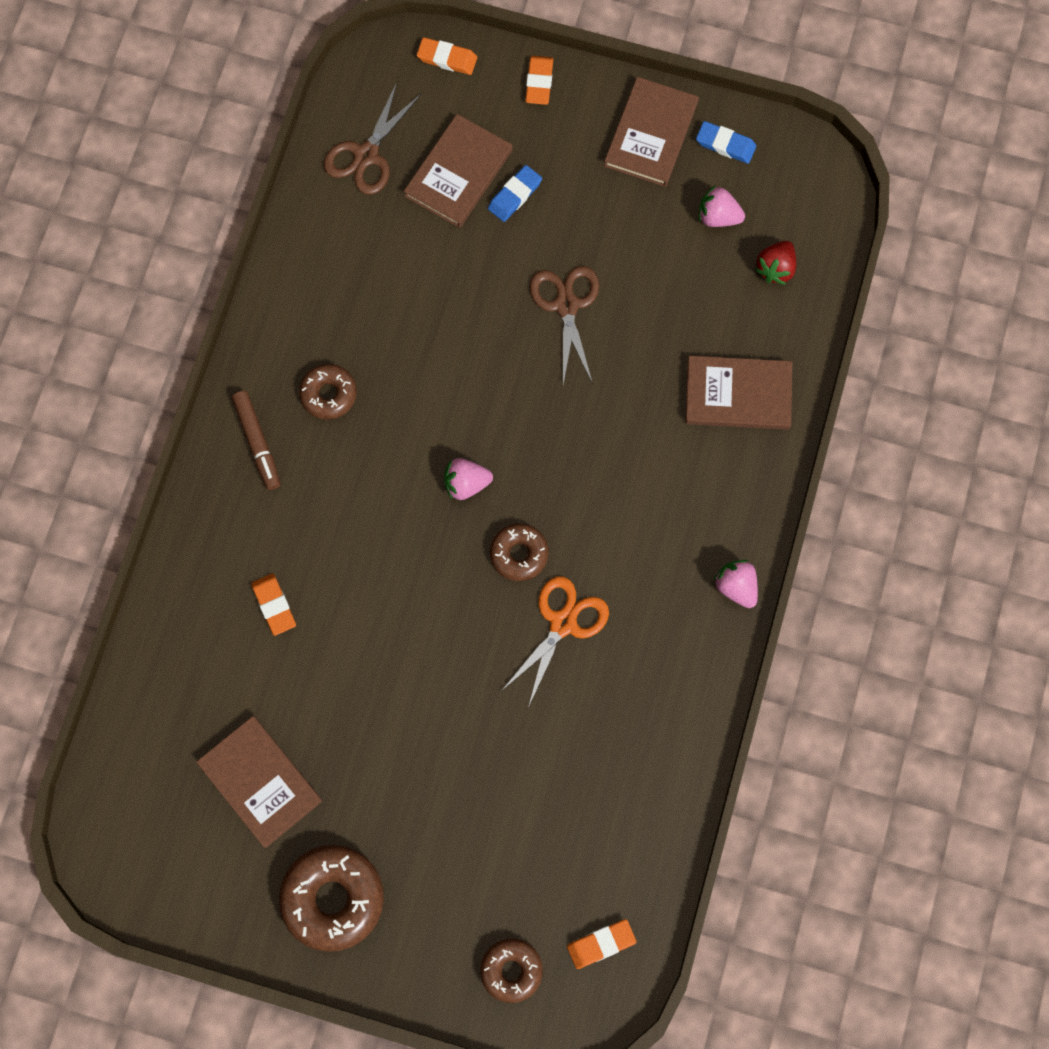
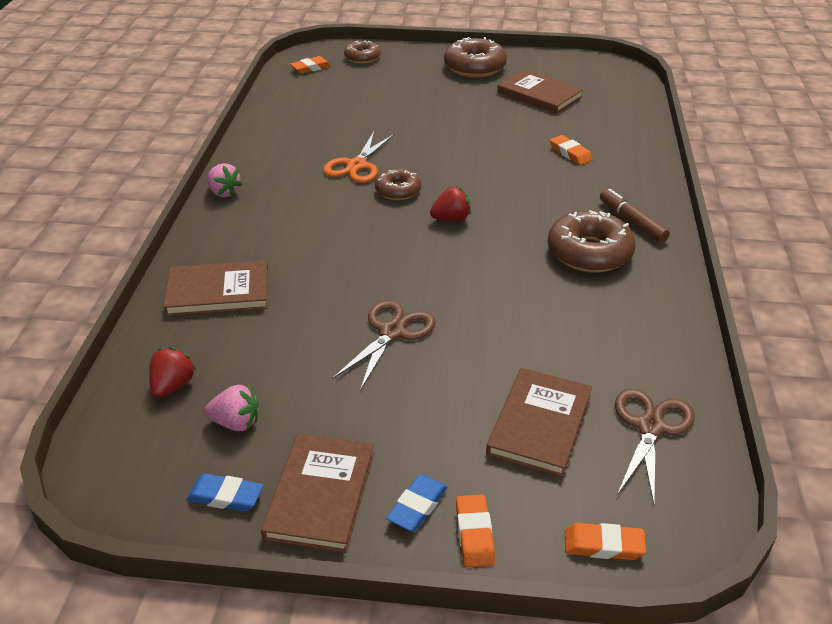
camera: 170 degrees right, 35 degrees down
(328, 394) = (589, 252): brown donut -> brown donut, size x1.68
(466, 484) = (451, 218): pink strawberry -> red strawberry
(515, 195) = (469, 412): blue eraser -> blue eraser (417, 506)
(566, 305) = (392, 332): brown scissors -> brown scissors turned 135 degrees counterclockwise

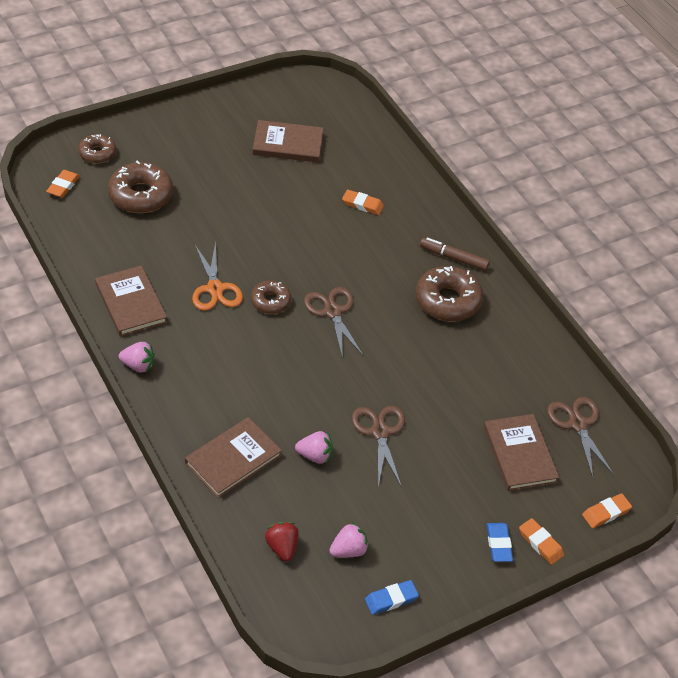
camera: 40 degrees left, 10 degrees up
(300, 323) = (315, 455): none -> pink strawberry
(320, 494) = (442, 567): brown book -> brown book (131, 303)
(451, 218) = (332, 312): red strawberry -> brown scissors
(474, 67) = (207, 128): brown donut -> brown donut (140, 195)

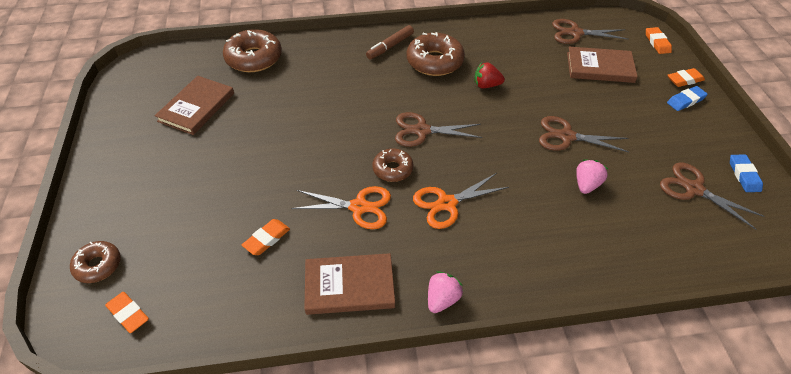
camera: 65 degrees left, 0 degrees up
(140, 195) = (192, 239): brown donut -> brown donut (254, 58)
(233, 459) = (584, 246): brown book -> none
(244, 349) = (447, 203): none -> orange scissors
(282, 547) = (691, 234): red strawberry -> red strawberry (486, 85)
(348, 550) = (693, 189): pink strawberry -> brown scissors
(362, 204) = (303, 80): orange eraser -> orange eraser (267, 239)
(498, 544) = (685, 101): blue eraser -> blue eraser turned 45 degrees counterclockwise

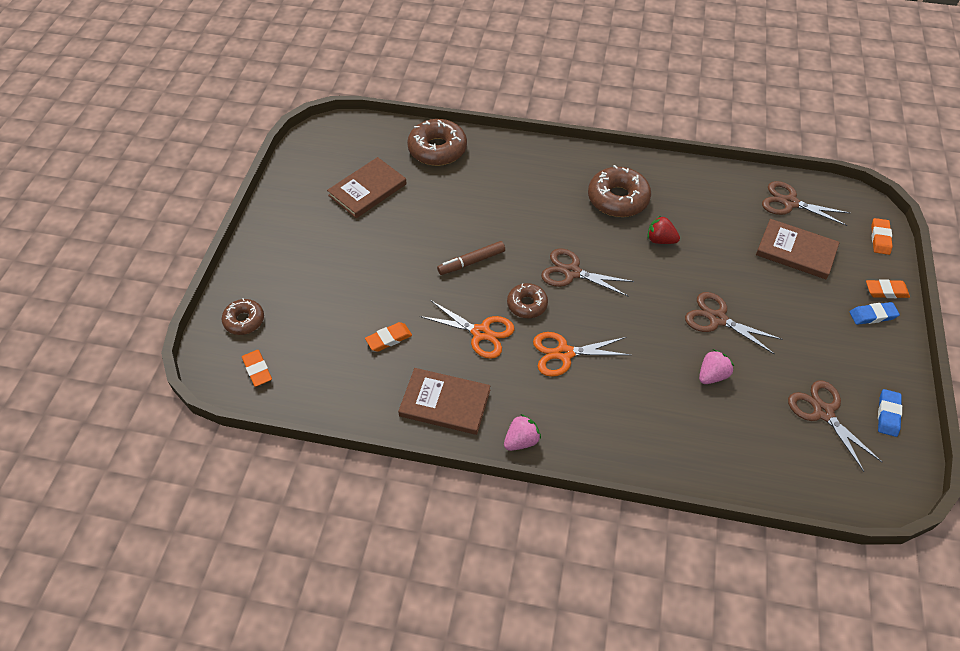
camera: 20 degrees right, 5 degrees up
(390, 46) = (578, 169): brown marker -> brown marker (471, 262)

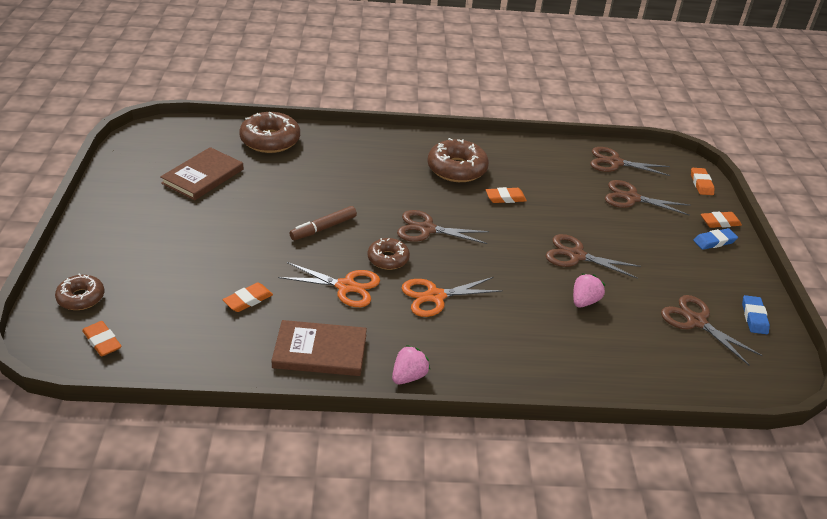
camera: 15 degrees left, 15 degrees down
(660, 240) = (505, 198): red strawberry -> orange eraser
(796, 251) = (631, 198): brown book -> brown scissors

